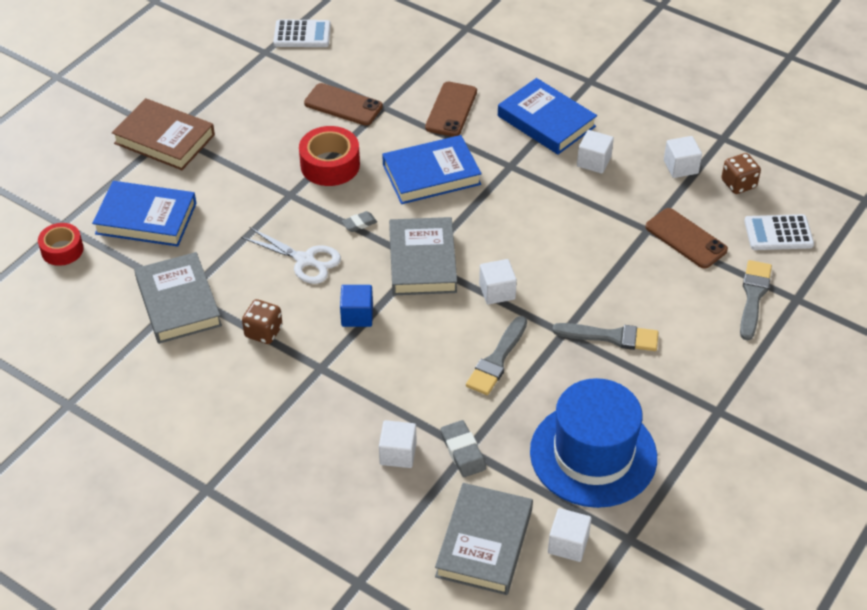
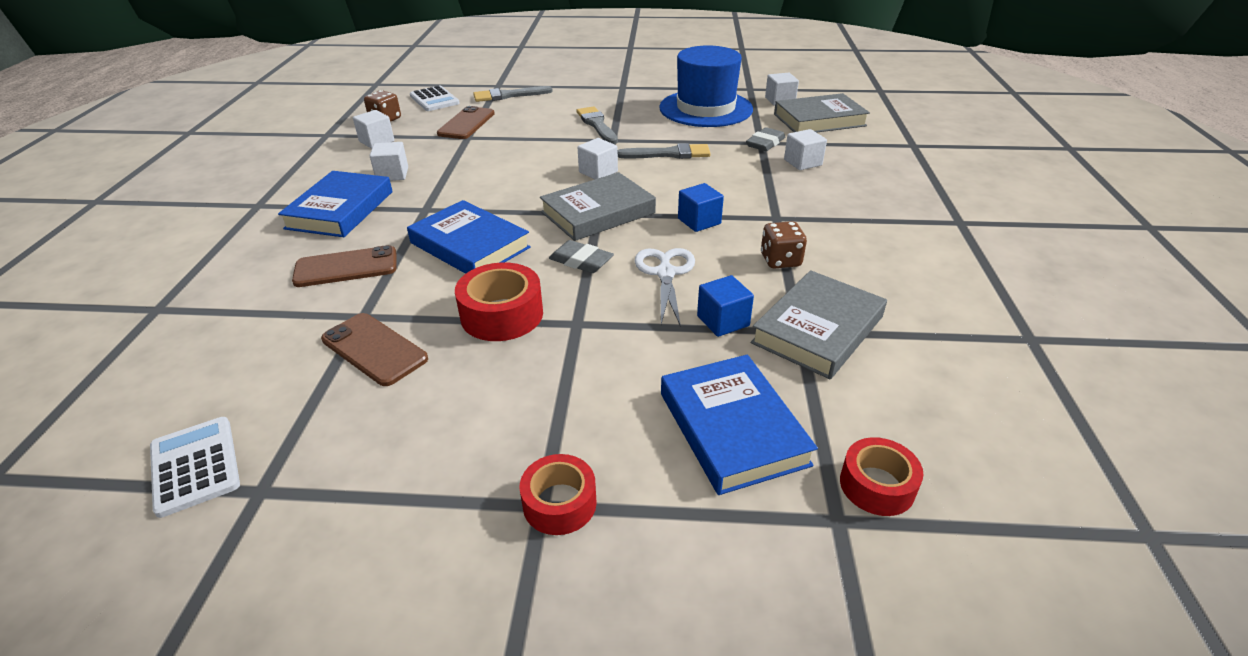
camera: 120 degrees left, 10 degrees down
(164, 139) = (559, 503): brown book -> red tape
(229, 262) = (723, 321): none -> blue cube
(343, 105) = (374, 349): brown phone -> brown phone turned 45 degrees counterclockwise
(359, 223) = (581, 261): grey eraser -> grey eraser, size x1.55

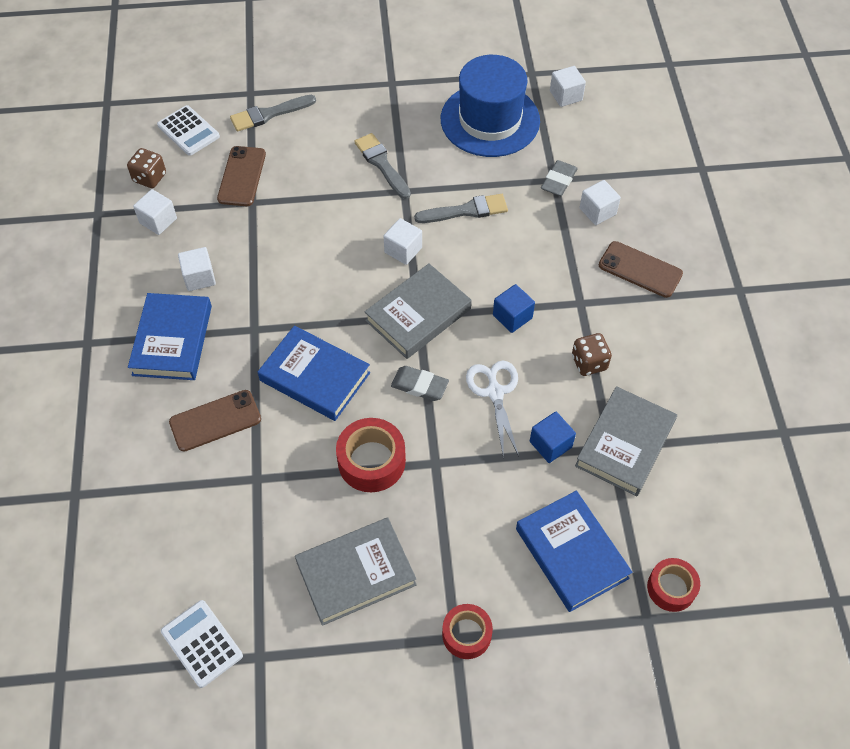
camera: 10 degrees left, 20 degrees up
(374, 349) = (282, 514): brown phone -> brown phone (640, 269)
(819, 120) = (609, 131): grey book -> grey book (356, 573)

